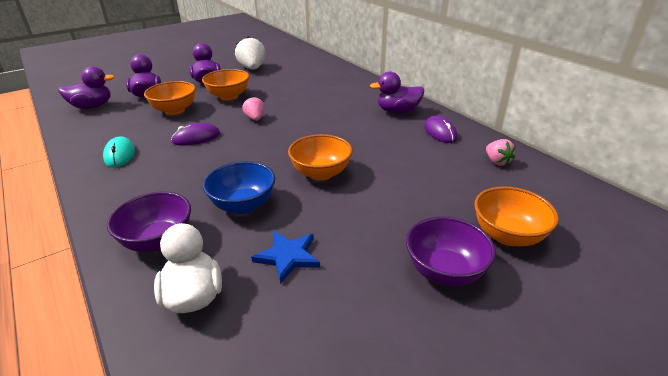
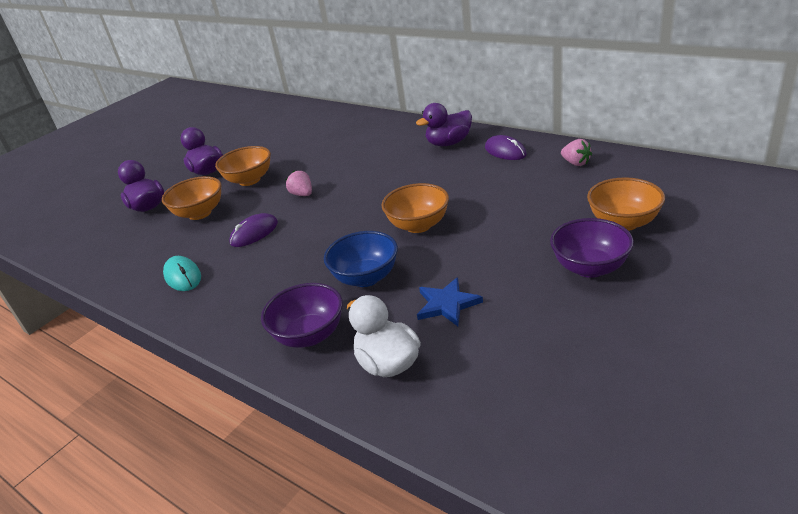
camera: 15 degrees left, 0 degrees up
(92, 106) = (91, 239): purple duck -> none
(252, 68) = (248, 142): white strawberry -> none

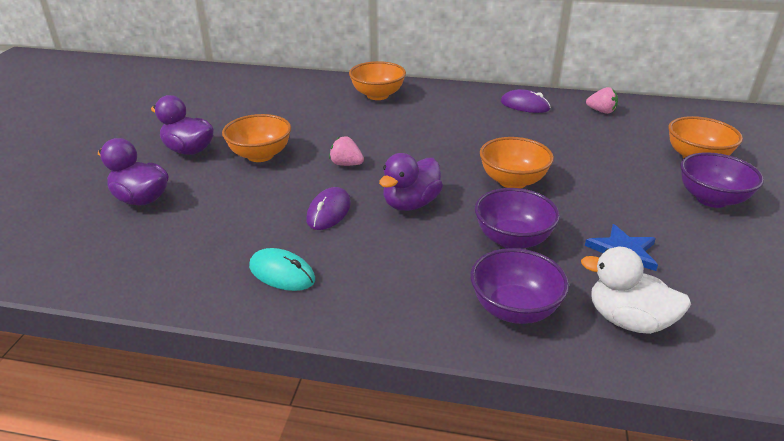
camera: 30 degrees left, 0 degrees up
(200, 213) = (229, 198): orange bowl -> orange bowl (377, 95)
(366, 278) = (512, 240): blue bowl -> purple bowl
(449, 143) = (459, 101): purple duck -> purple duck (410, 204)

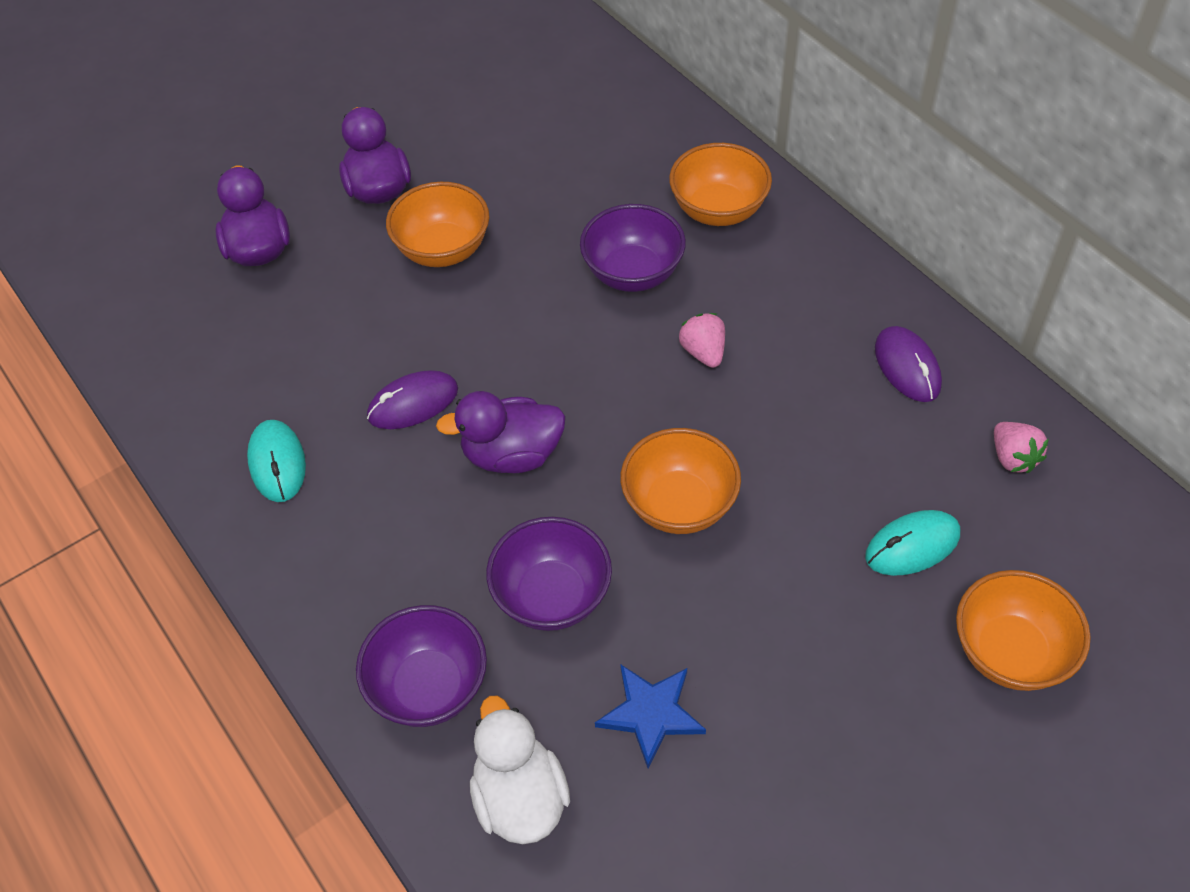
camera: 45 degrees right, 20 degrees up
(346, 164) = (519, 332): pink strawberry -> pink strawberry (703, 352)
(614, 148) = (912, 545): none -> turquoise mouse
(711, 199) = (902, 733): purple bowl -> purple bowl (633, 273)

